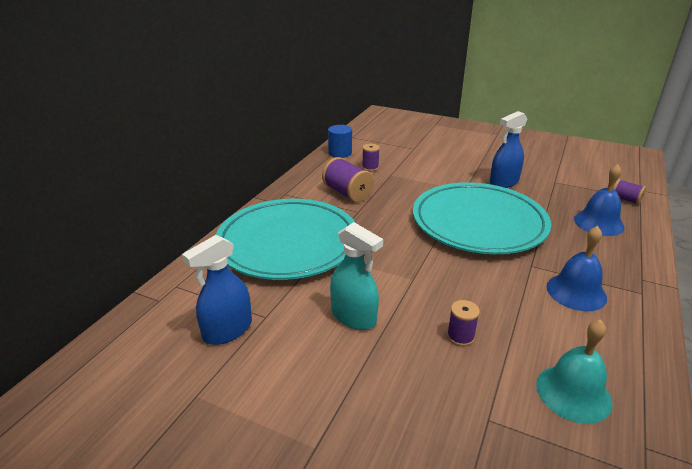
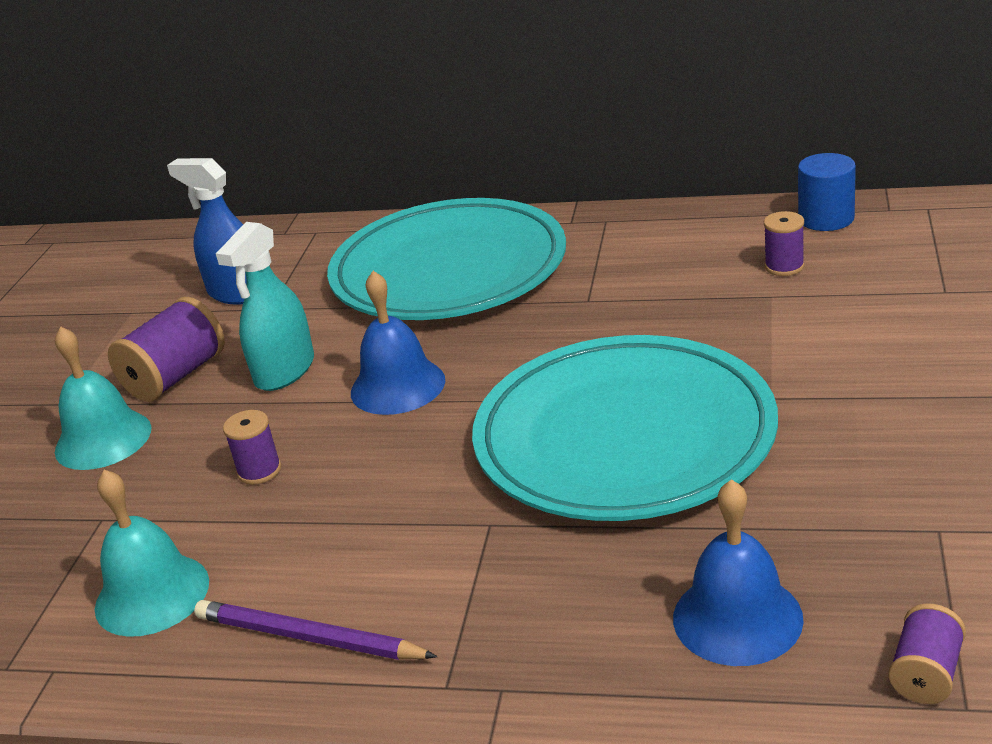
camera: 80 degrees right, 0 degrees up
(347, 193) = (650, 273): purple spool -> purple spool (176, 376)
(386, 417) = (103, 439): none -> turquoise bell
(504, 182) = (860, 446): blue spray bottle -> none
(576, 292) = (417, 588): blue bell -> blue bell (397, 386)
(611, 330) = (309, 637): none -> purple pencil

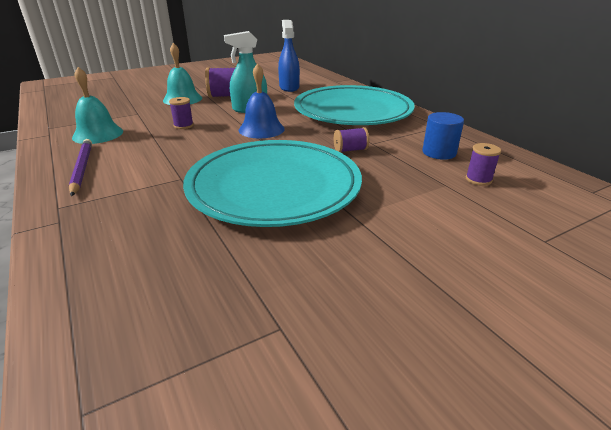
camera: 45 degrees right, 0 degrees up
(737, 618) = (142, 272): blue bell -> none
(826, 218) = (545, 176): blue cylinder -> blue cylinder (439, 152)
(926, 673) = (115, 376): purple spool -> purple spool (350, 150)

